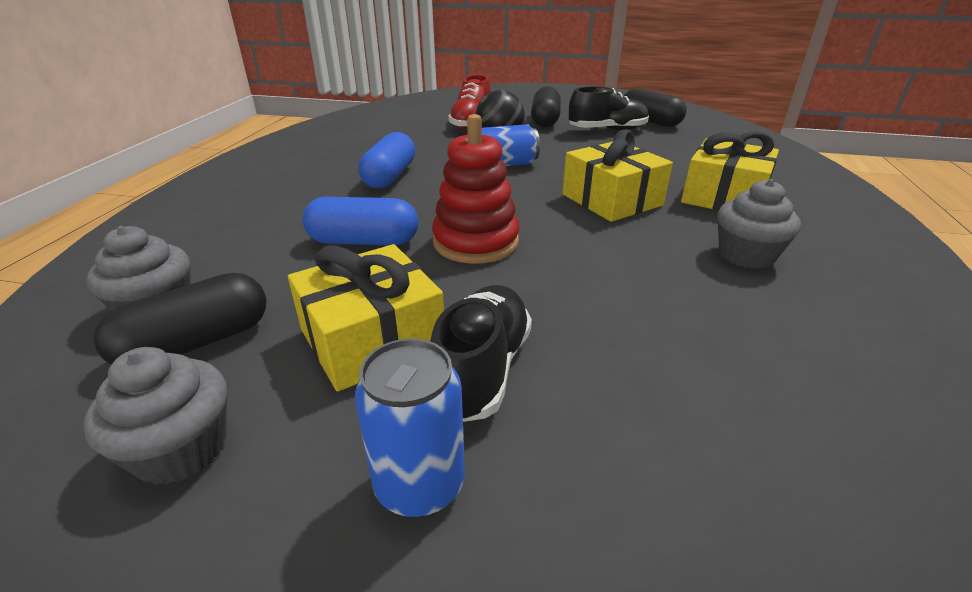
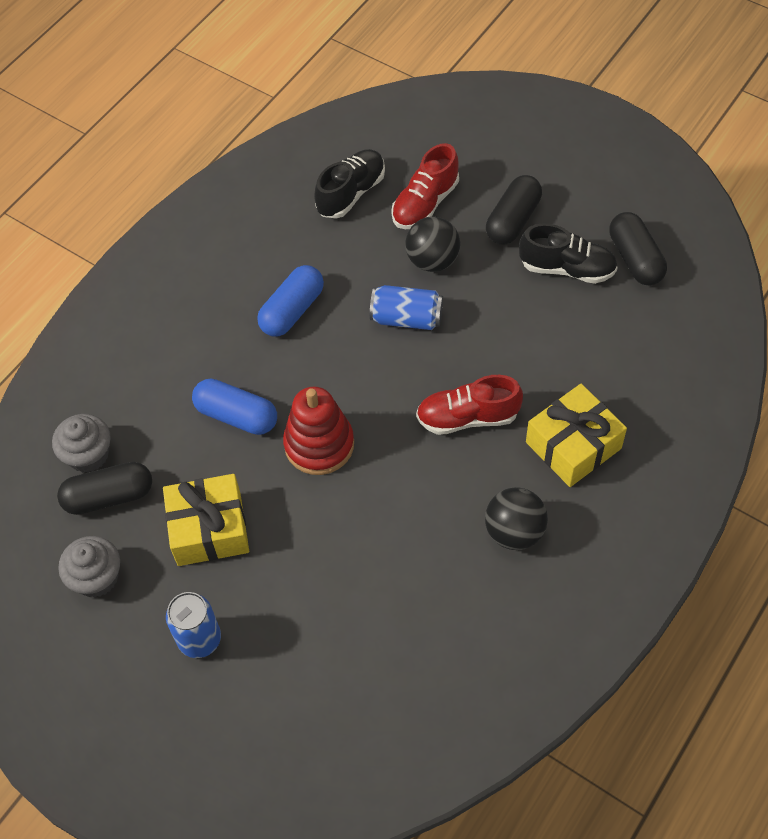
camera: 25 degrees right, 25 degrees up
(482, 369) = (262, 577): black shoe -> black shoe (351, 193)
(612, 200) = (467, 417): yellow gift -> red shoe
(746, 255) = (514, 532): grey cupcake -> black ball

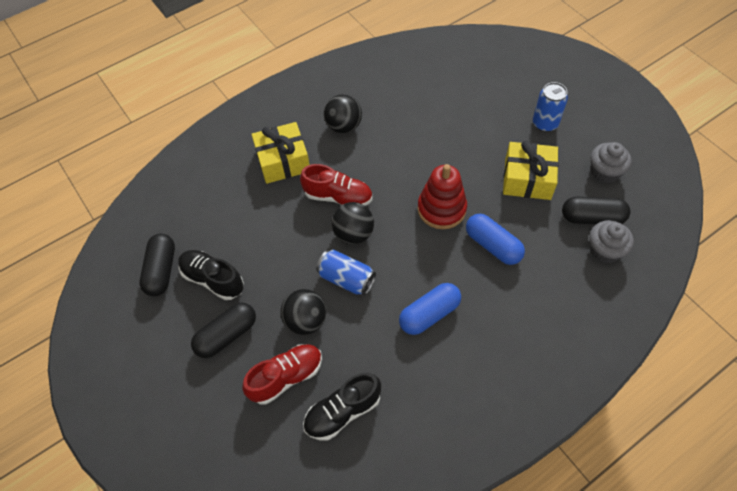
camera: 160 degrees left, 0 degrees up
(423, 374) = (353, 234): none -> black ball

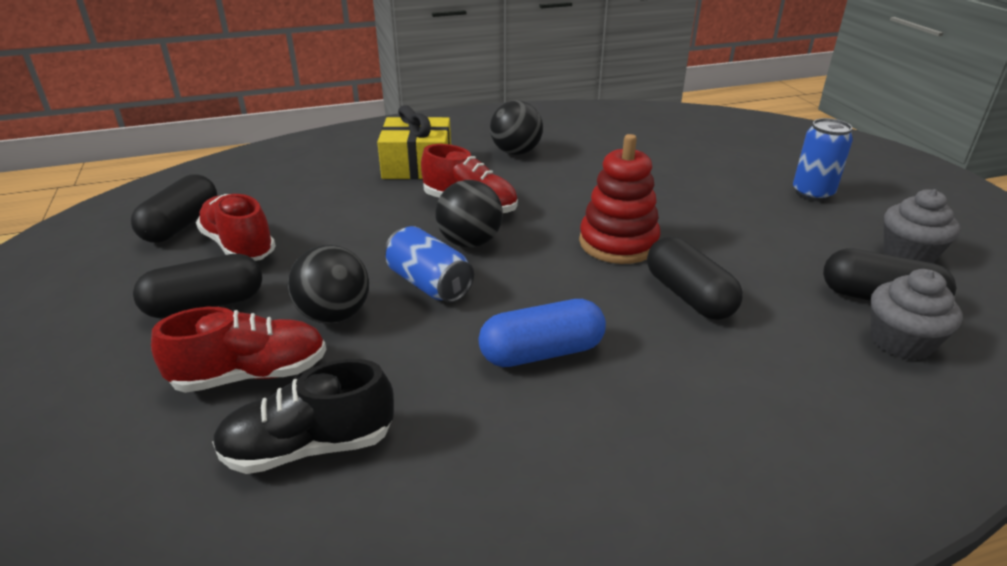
camera: 15 degrees right, 25 degrees down
(213, 279) = (239, 246): black shoe -> red shoe
(493, 245) = (688, 296): blue capsule -> black capsule
(527, 179) = (770, 239): yellow gift -> none

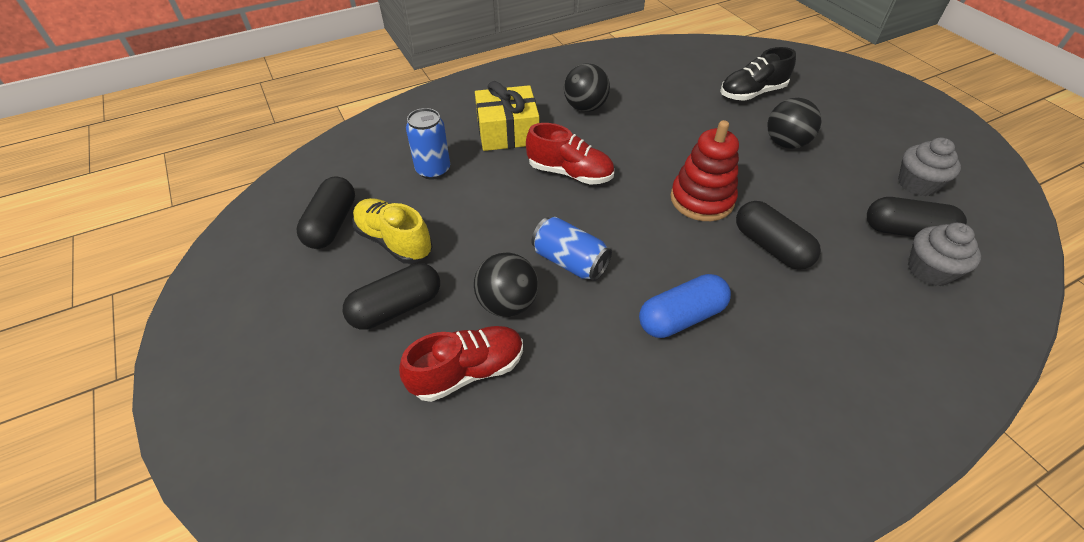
camera: 10 degrees left, 15 degrees up
(239, 246) = (394, 241): red shoe -> yellow shoe
(309, 447) = (543, 431): black shoe -> black shoe (752, 93)
(470, 242) = (585, 213): black ball -> black ball (785, 143)
(812, 193) = (833, 129): blue can -> blue can (433, 170)

